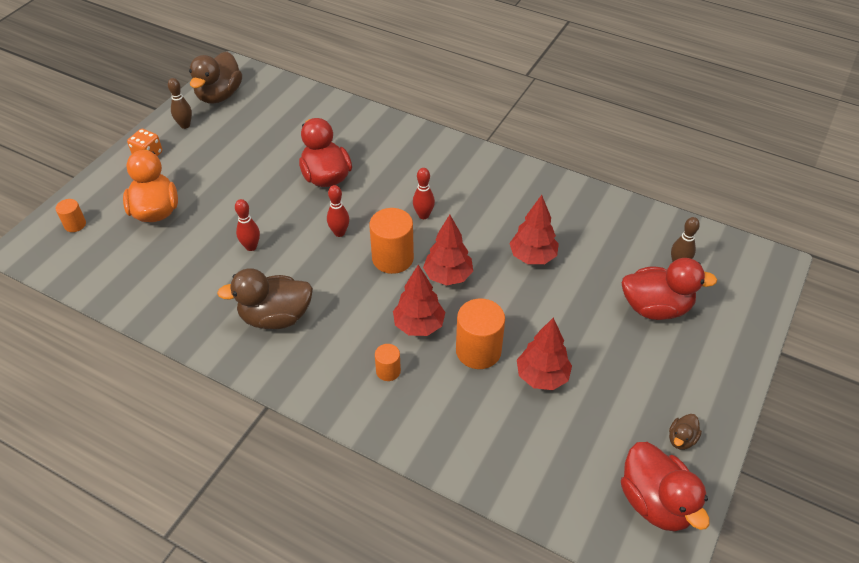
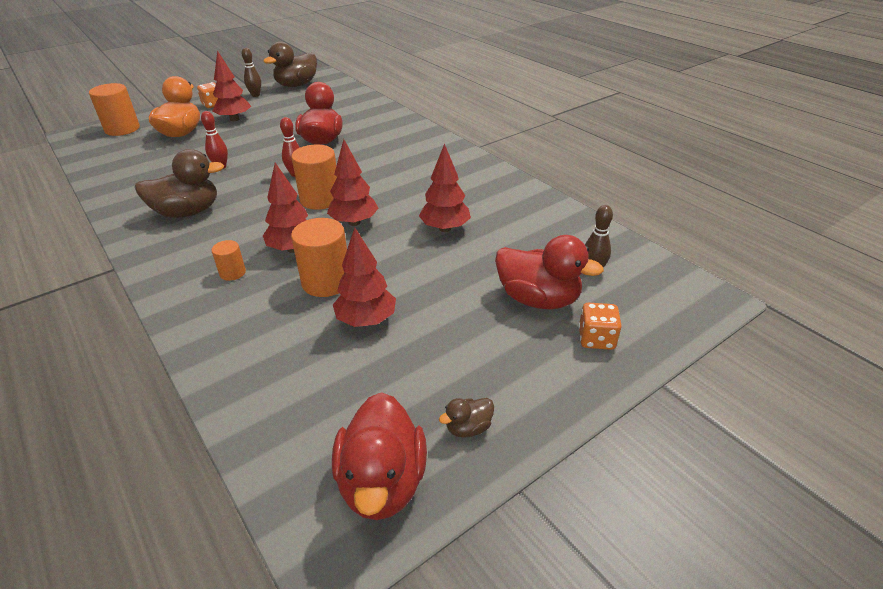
camera: 25 degrees right, 10 degrees down
(75, 224) = (122, 129): orange cylinder -> orange cylinder, size x1.88
(197, 171) = (234, 119): none -> red tree
(275, 317) = (187, 212): brown duck -> brown duck turned 150 degrees clockwise
(423, 215) = (375, 179): red bowling pin -> none
(718, 330) = (596, 339): none -> orange dice

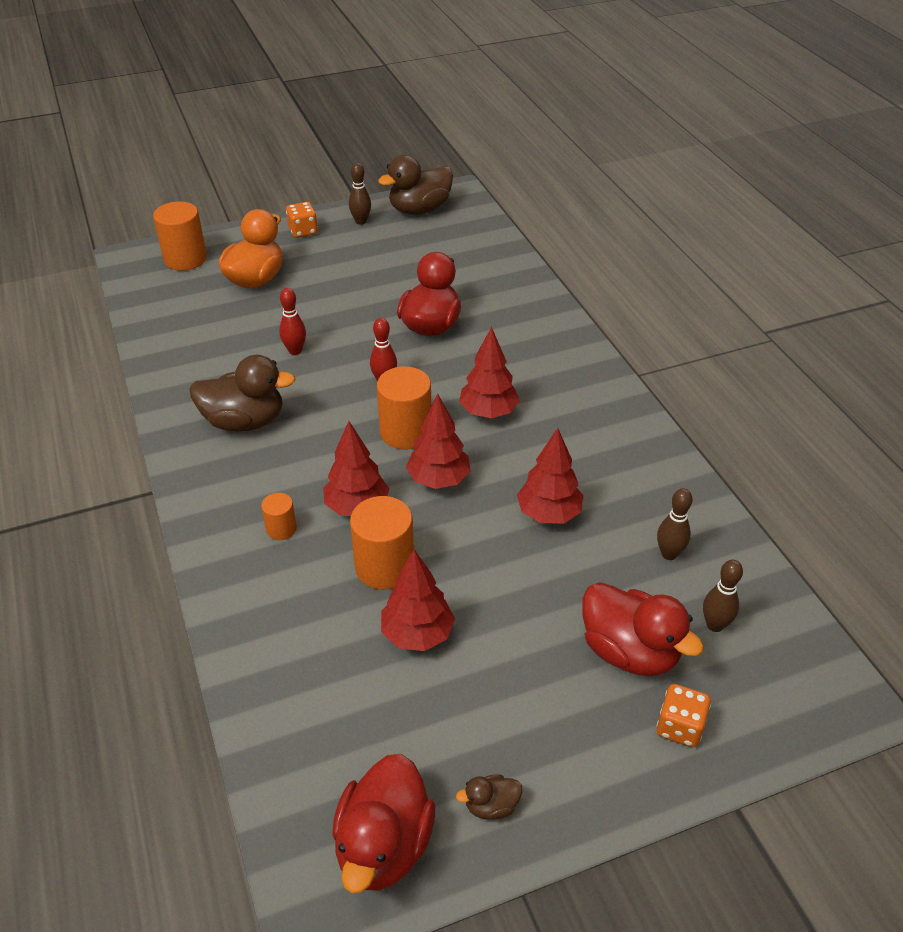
camera: 15 degrees right, 5 degrees up
(234, 119) = (326, 265): red tree -> red tree (488, 412)
(541, 236) = (669, 554): none -> brown bowling pin

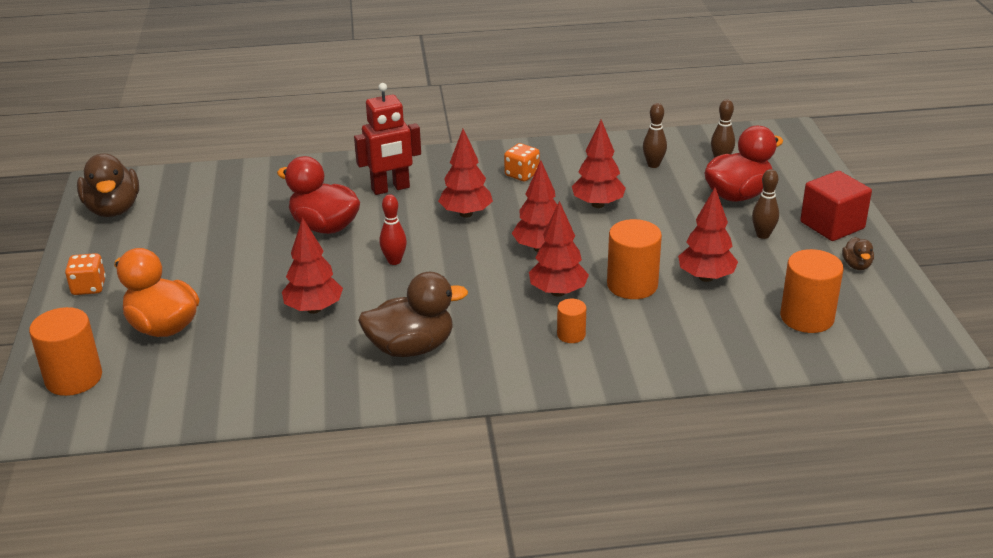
camera: 75 degrees left, 10 degrees down
(244, 421) = (411, 348): brown duck -> brown duck turned 60 degrees clockwise
(295, 351) = (314, 309): red bowling pin -> red tree
(361, 221) = (103, 247): brown bowling pin -> brown bowling pin (763, 235)
(384, 845) = (886, 311): red duck -> none
(405, 432) = (472, 257): orange cylinder -> orange cylinder (807, 317)
(517, 351) = (390, 188): none -> red robot
(590, 771) = (832, 225): none -> red cube
(679, 727) = (800, 189): orange dice -> orange dice (522, 174)

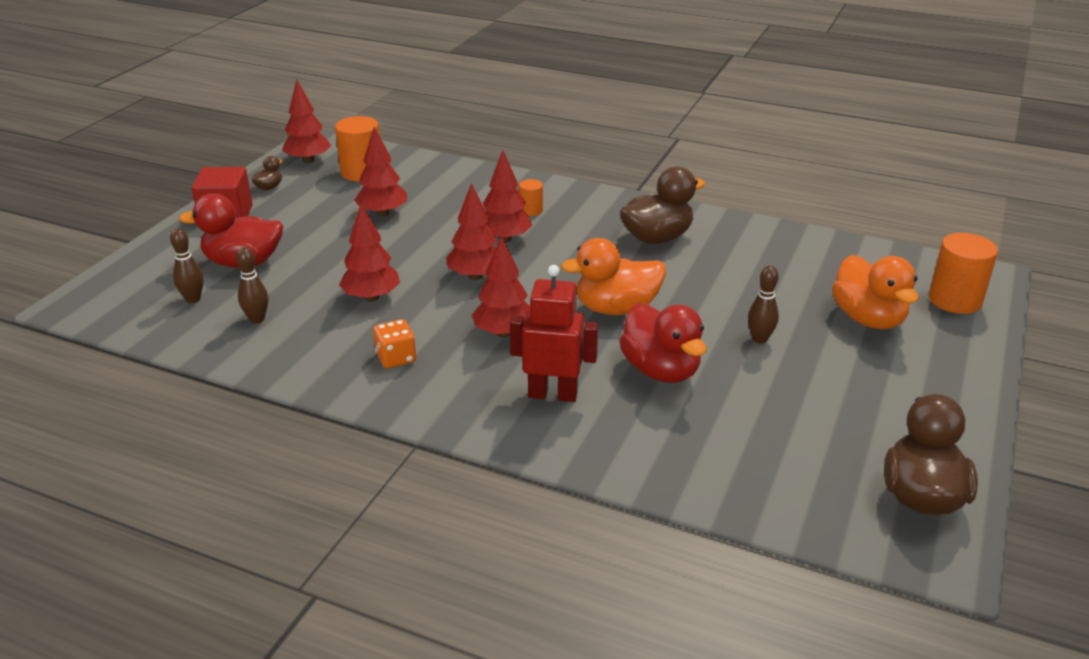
camera: 150 degrees left, 0 degrees up
(89, 287) = (948, 386): orange dice -> none
(314, 309) = (719, 290): red tree -> red tree (308, 160)
(394, 261) = (616, 308): red bowling pin -> orange duck
(411, 348) = (657, 238): brown duck -> brown duck turned 135 degrees clockwise
(632, 285) = (443, 226): orange cylinder -> none
(763, 235) = (288, 226): brown bowling pin -> brown bowling pin (760, 339)

